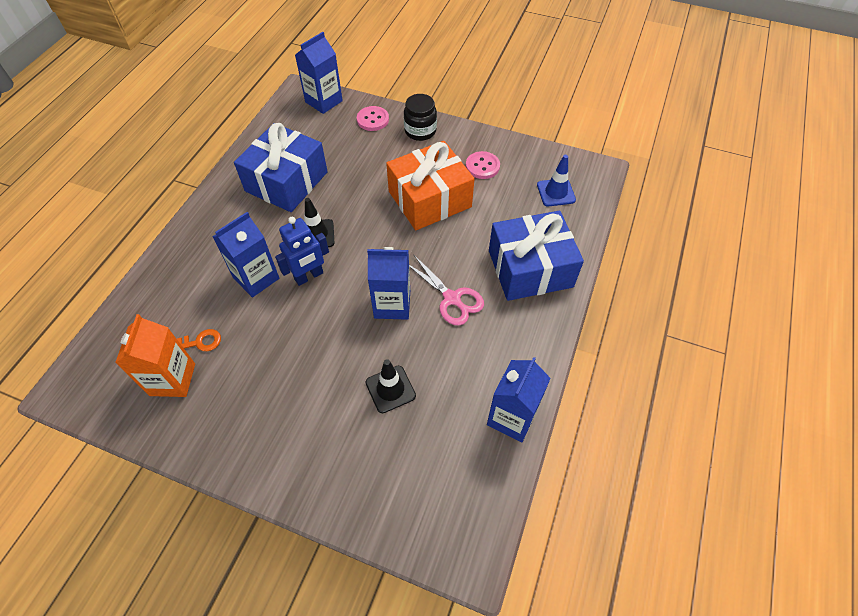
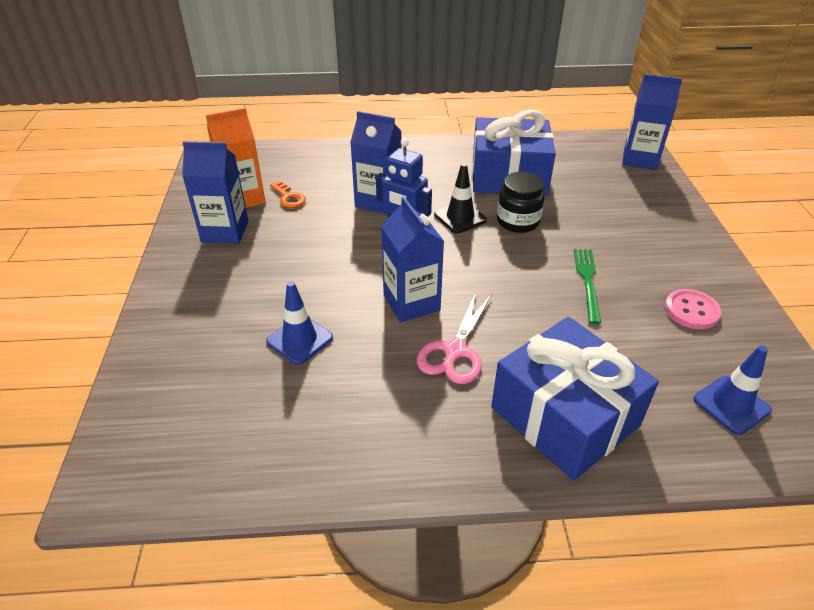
camera: 65 degrees right, 15 degrees down
(373, 120) = (656, 198): pink button -> none
(390, 389) = (300, 340): black traffic cone -> blue traffic cone
(420, 131) = (684, 238): black jar -> black jar (517, 221)
(429, 199) = (587, 281): orange gift -> green fork
(511, 417) = (312, 470): blue carton -> blue carton (225, 231)

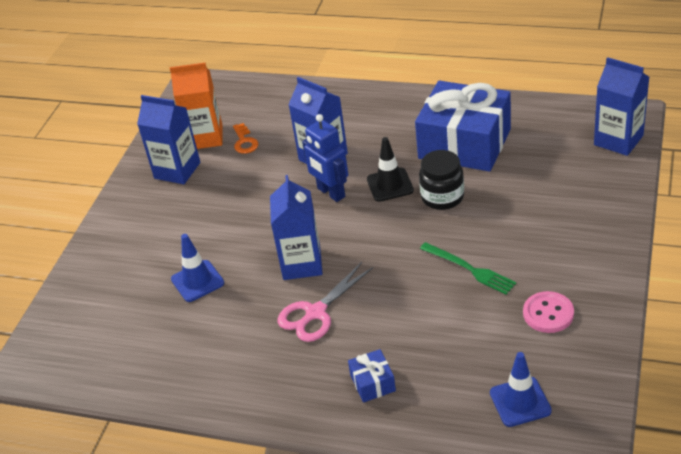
camera: 25 degrees right, 0 degrees up
(564, 416) = (373, 383): blue gift -> blue gift, size x0.41
(587, 281) = (469, 269): green fork -> green fork turned 105 degrees clockwise

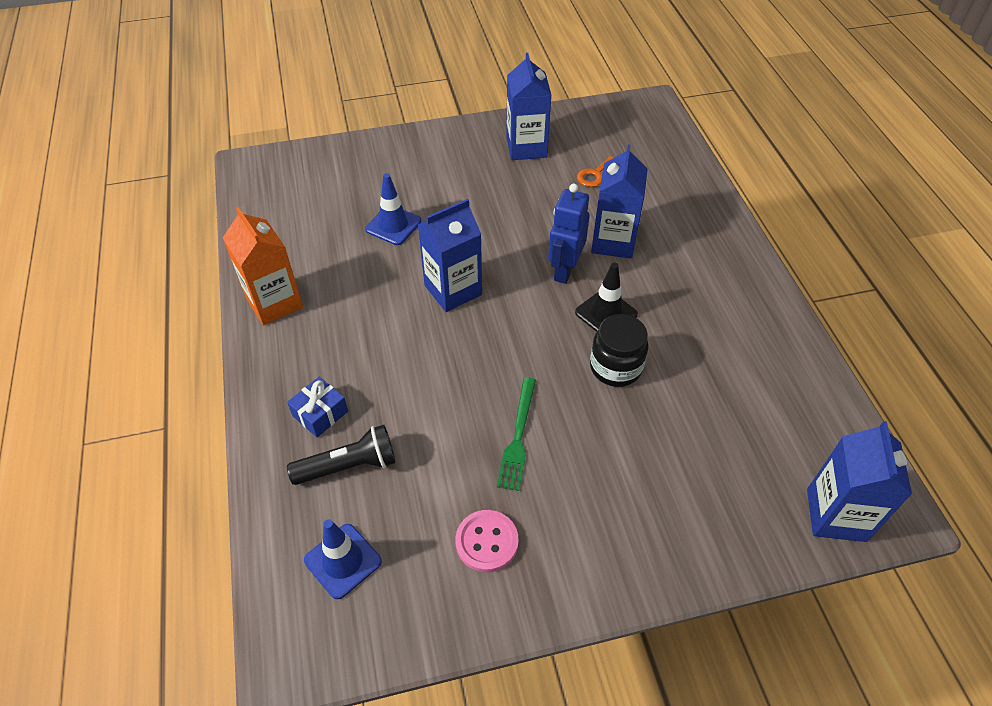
camera: 55 degrees right, 10 degrees up
(205, 137) = (583, 145): orange carton -> orange carton (274, 303)
(316, 313) = (393, 329): pink scissors -> none
(436, 377) = (349, 466): none -> black flashlight
(464, 144) = (716, 354): blue gift -> none

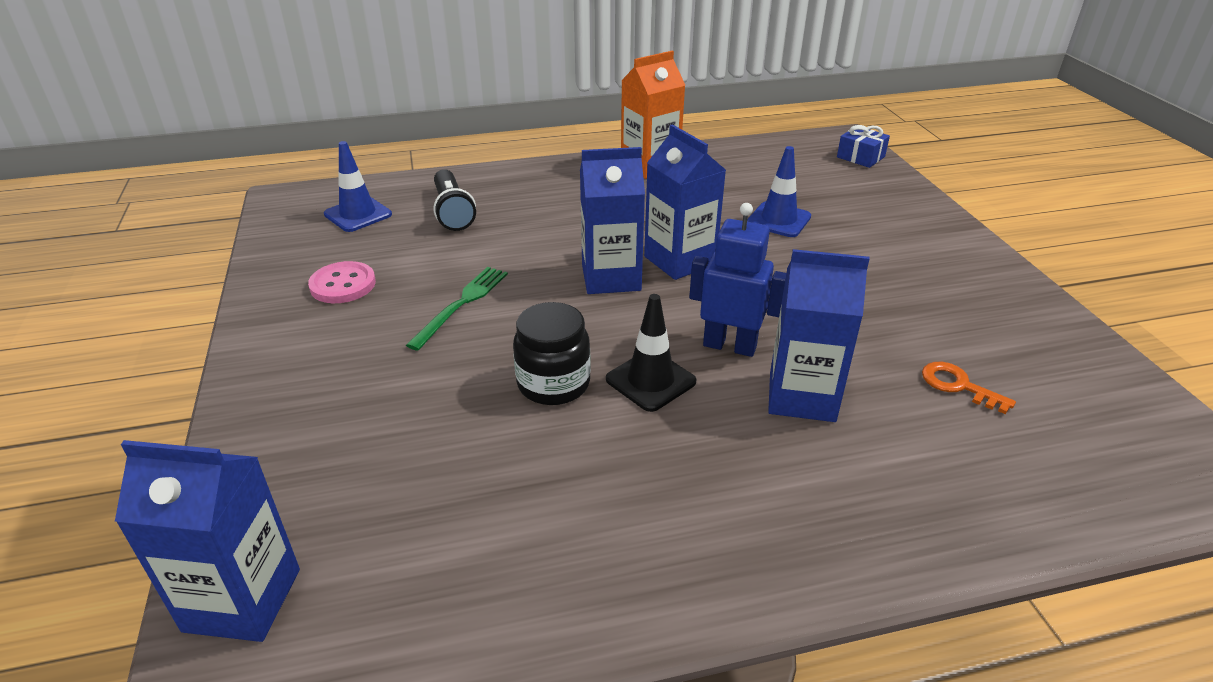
camera: 90 degrees right, 15 degrees down
(320, 413) = (514, 195): blue gift -> blue gift (860, 157)
(518, 436) = (461, 304): green fork -> green fork turned 105 degrees clockwise
(526, 147) = (988, 317): blue carton -> blue carton (611, 278)

